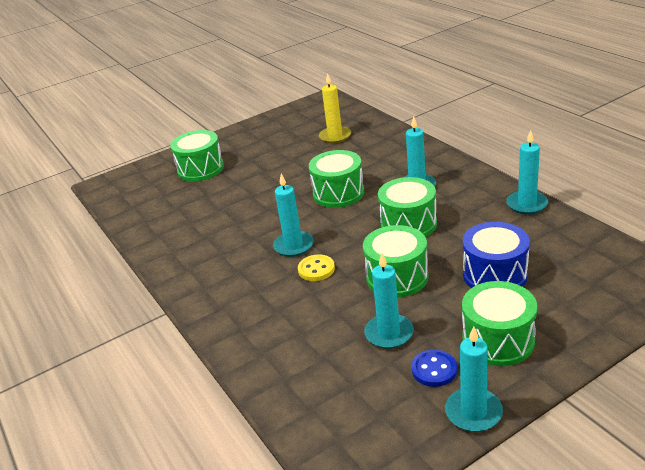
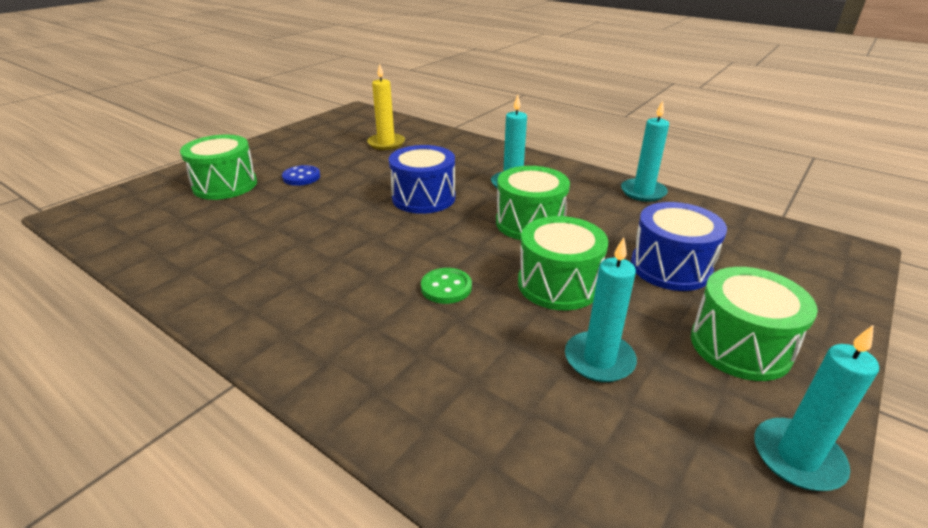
camera: 25 degrees left, 0 degrees up
(294, 246) = (398, 262): turquoise candle -> none
(316, 269) = (446, 287): yellow button -> green button
(338, 193) = (423, 198): green drum -> blue drum
(434, 369) = (695, 401): blue button -> blue button (301, 177)

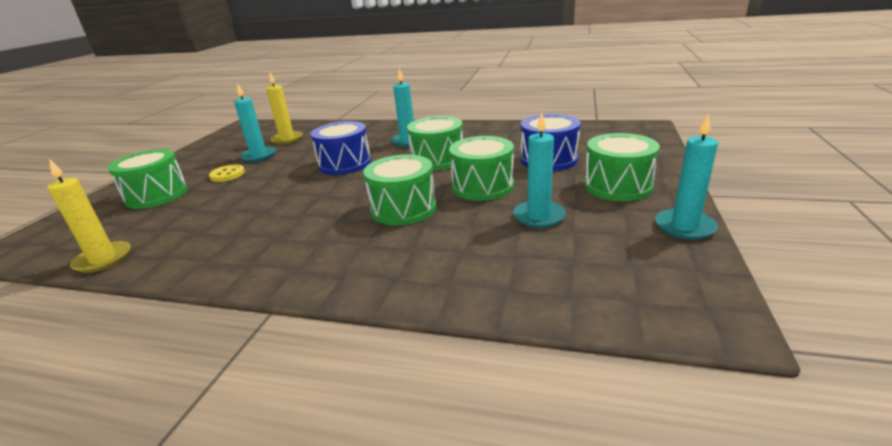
camera: 20 degrees left, 5 degrees down
(137, 254) = (103, 259): none -> yellow candle
(301, 177) = (227, 175): blue button -> yellow button
(446, 287) = (403, 208): green button -> green drum
(643, 192) = (503, 126): turquoise candle -> turquoise candle (259, 156)

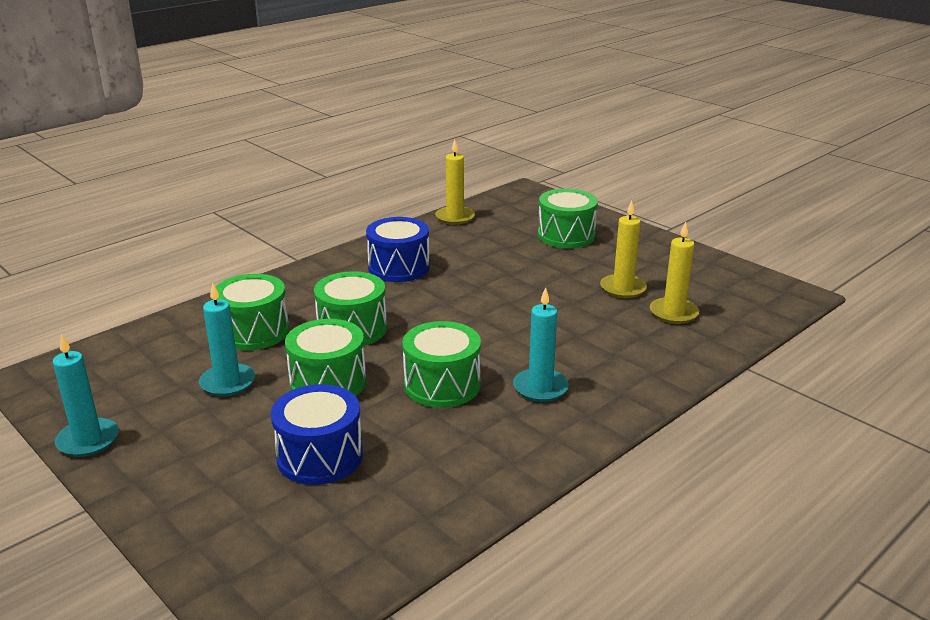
camera: 120 degrees right, 0 degrees up
(227, 175) = (579, 267): yellow button -> none
(259, 156) = (623, 288): turquoise candle -> yellow candle
(345, 164) = (517, 329): blue drum -> blue drum (399, 267)
(617, 186) = (192, 457): green drum -> green drum (254, 331)

